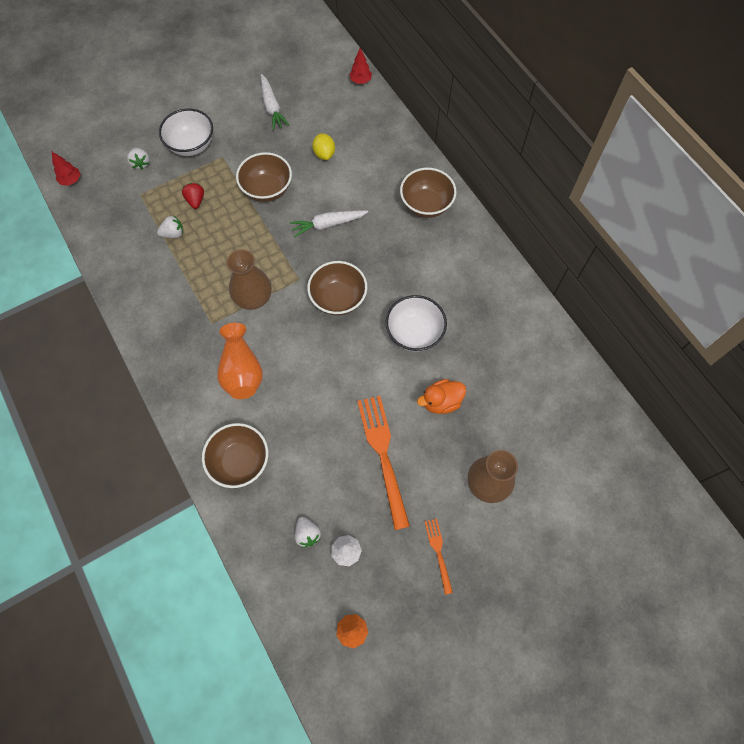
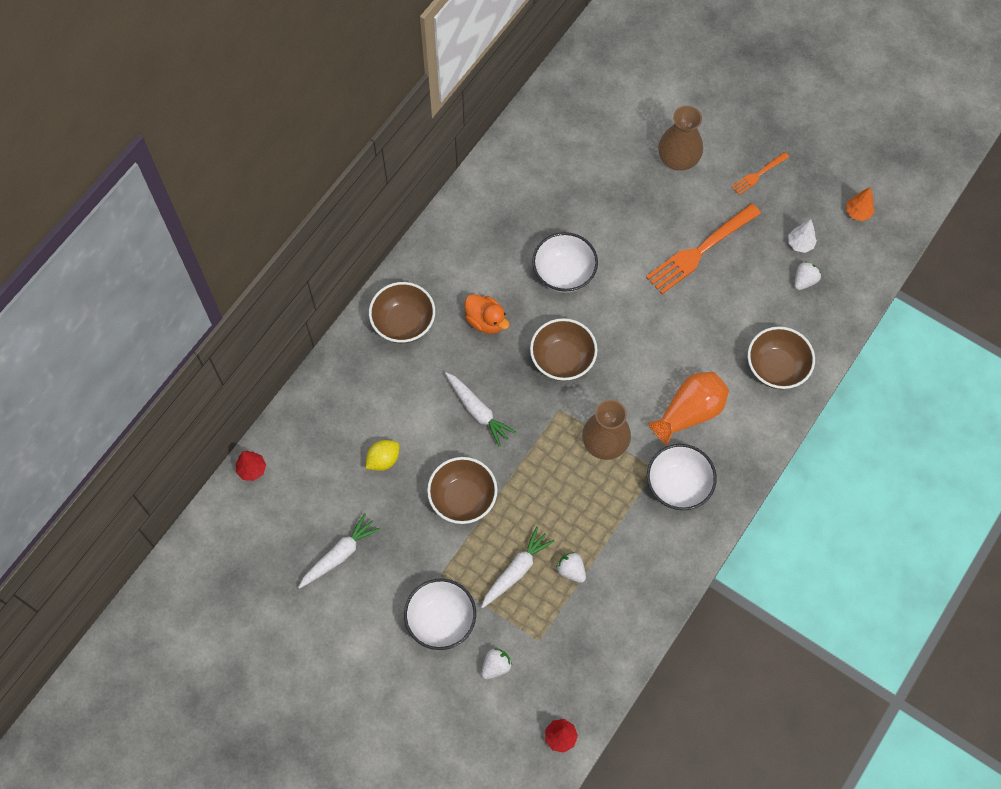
camera: 115 degrees left, 0 degrees up
(189, 333) = (678, 485): none -> white bowl
(195, 200) = (516, 570): red strawberry -> white carrot
(441, 402) = (622, 223): orange duck -> orange duck (486, 321)

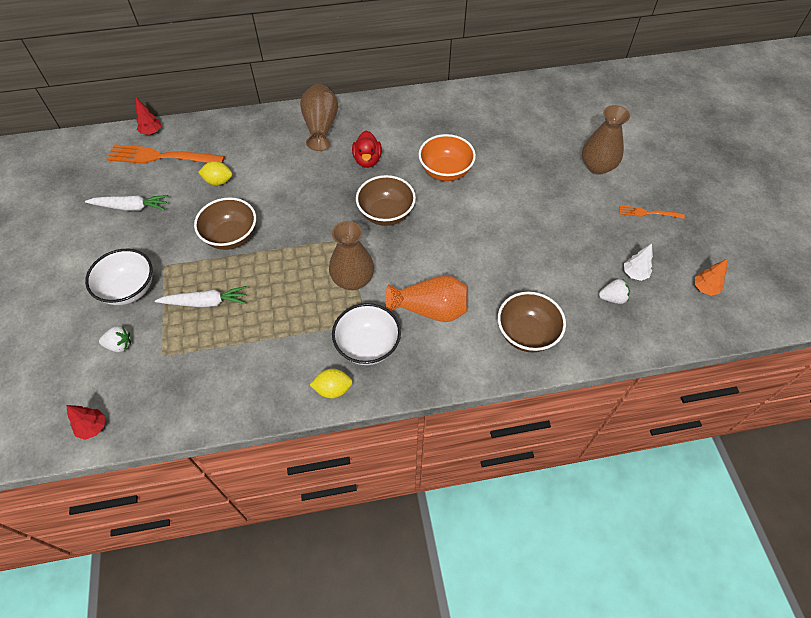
camera: 45 degrees right, 10 degrees down
(403, 323) = (321, 127): brown bowl -> brown vase
(478, 411) = (301, 200): white carrot -> none
(486, 321) = (367, 160): orange duck -> red duck
(564, 273) = (445, 171): white bowl -> orange bowl
(571, 570) = (236, 333): white strawberry -> none
(692, 541) = (333, 389): none -> yellow lemon
(699, 251) = (552, 224): orange fork -> orange fork (161, 157)

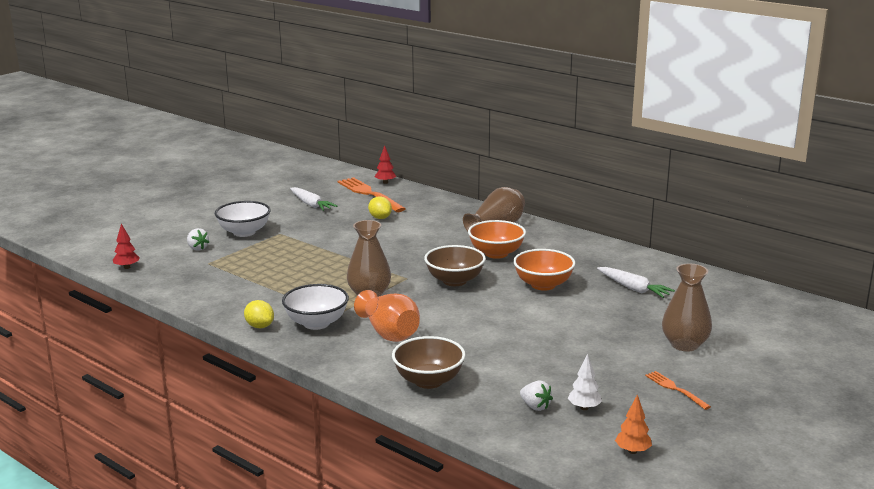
camera: 50 degrees right, 35 degrees down
(205, 302) = (269, 257): white carrot -> white carrot (633, 288)
(231, 237) = (338, 241): brown bowl -> none
(367, 160) = (496, 253): red duck -> orange bowl

